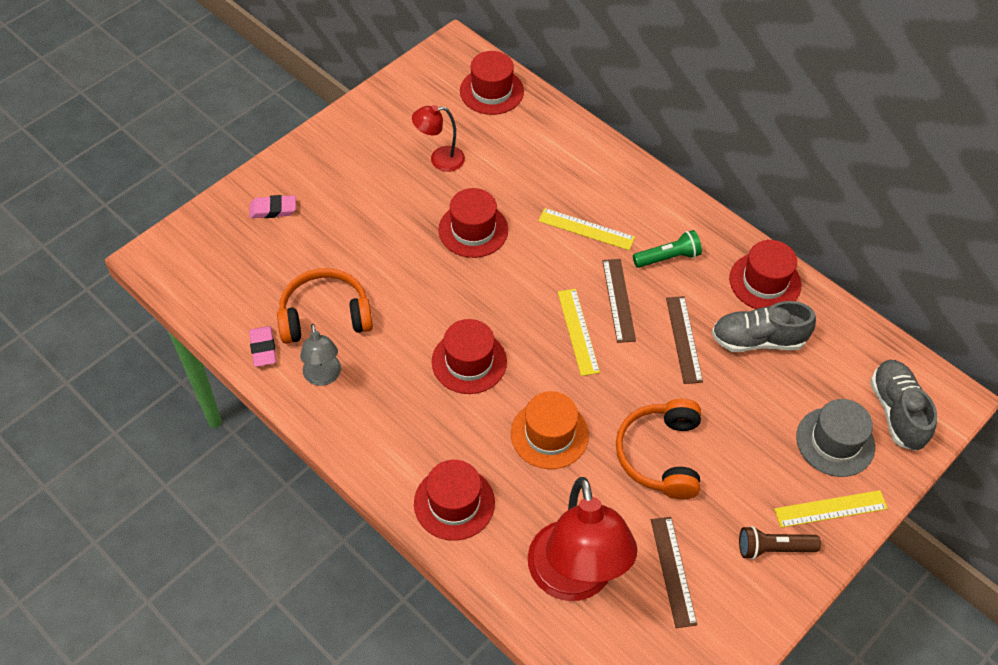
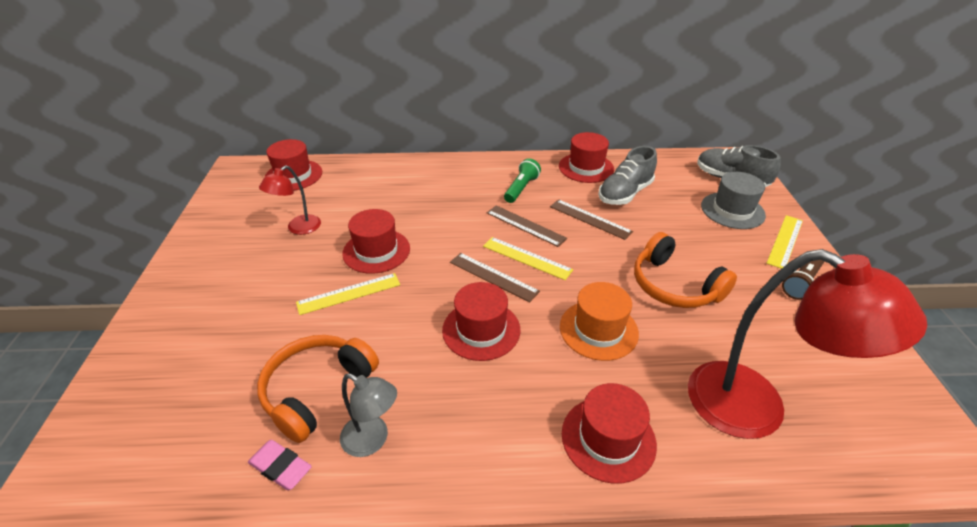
camera: 45 degrees left, 15 degrees down
(273, 209) = (172, 348): pink eraser -> none
(586, 229) = (453, 204): yellow ruler -> yellow ruler (349, 293)
(673, 571) = (787, 344): brown ruler -> brown ruler (493, 276)

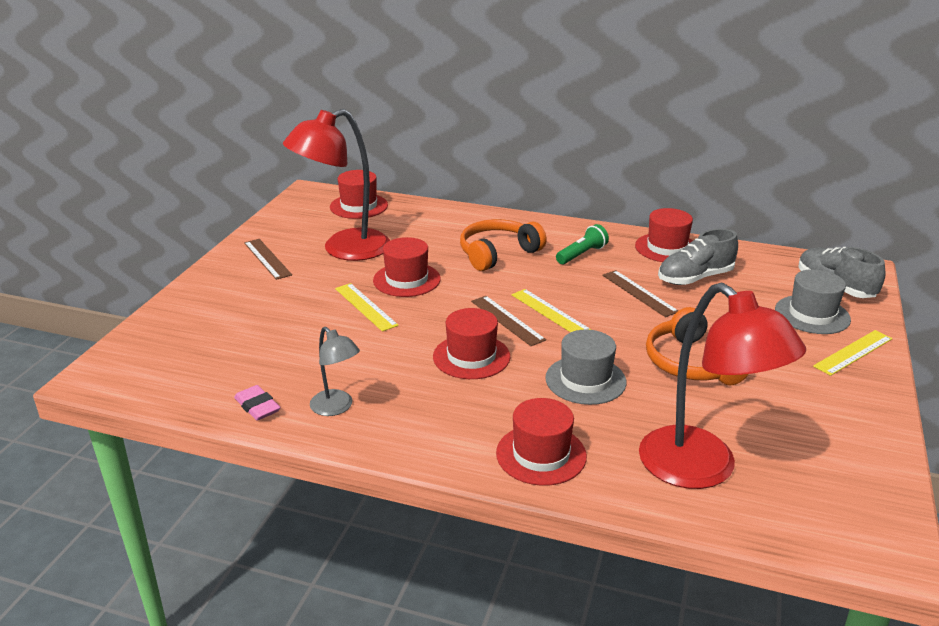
camera: 20 degrees right, 10 degrees down
(298, 228) = (344, 249): red lamp -> red lamp, size x2.04
(317, 390) = (307, 367): orange headphones -> orange headphones (498, 253)
(349, 293) = (365, 306): yellow ruler -> yellow ruler turned 60 degrees clockwise
(525, 225) = (566, 286): brown ruler -> brown ruler (267, 259)
(598, 330) = (585, 380): orange hat -> grey hat
(801, 283) = (840, 390): brown flashlight -> none

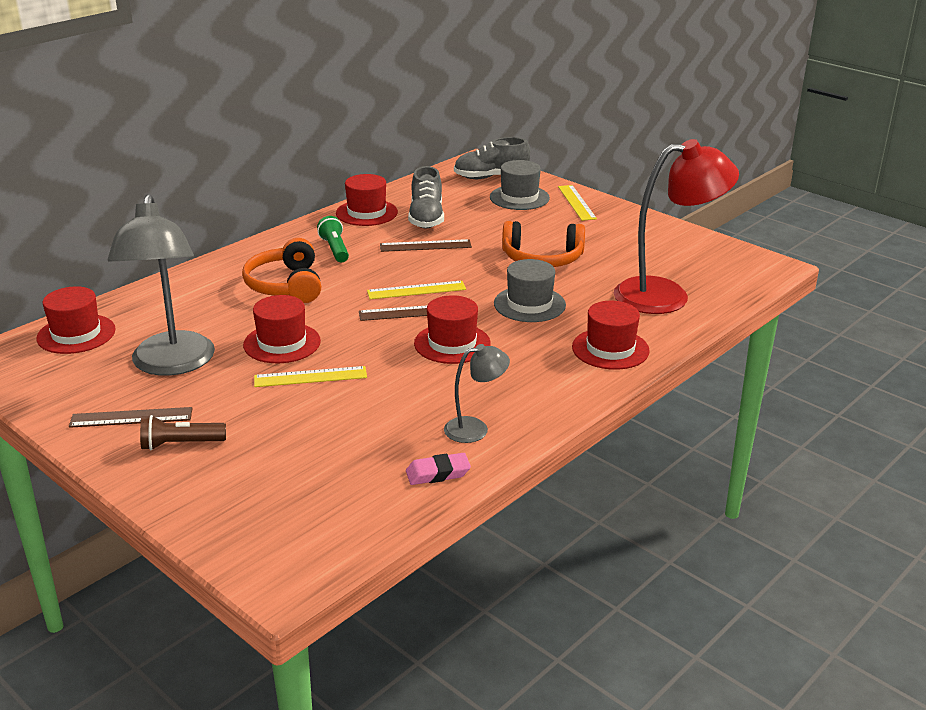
camera: 65 degrees left, 0 degrees up
(244, 286) = (180, 444): none -> brown flashlight
(344, 249) = (172, 364): red lamp -> grey lamp

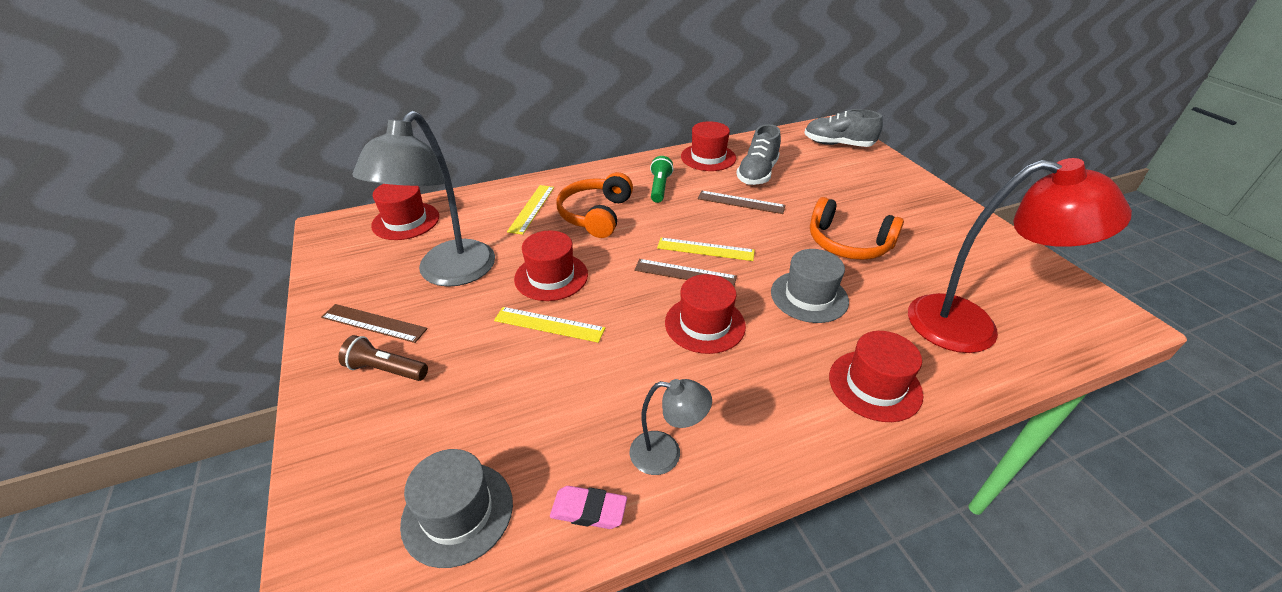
camera: 25 degrees right, 10 degrees up
(519, 197) = (855, 170): grey hat -> grey hat (457, 513)
(576, 202) = (911, 187): yellow ruler -> yellow ruler (532, 208)

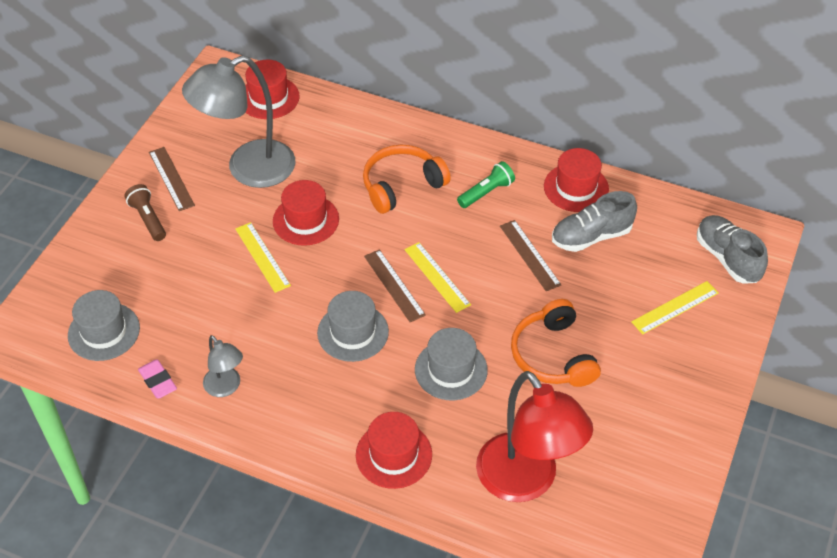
camera: 45 degrees right, 10 degrees up
(532, 208) = (364, 146): yellow ruler -> yellow ruler (675, 307)
(705, 324) = (353, 332): red hat -> grey hat

